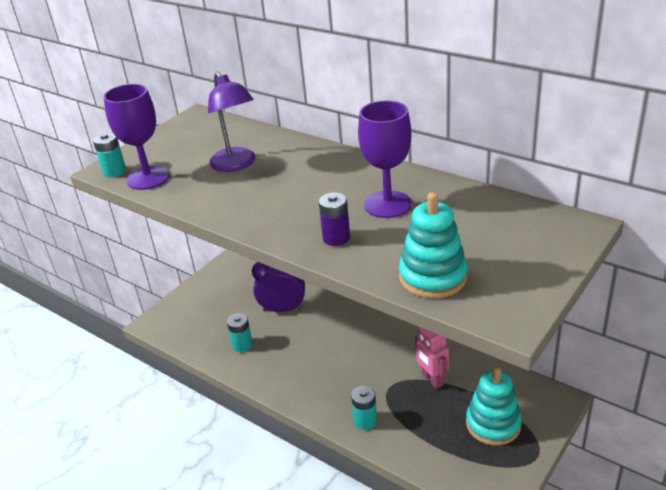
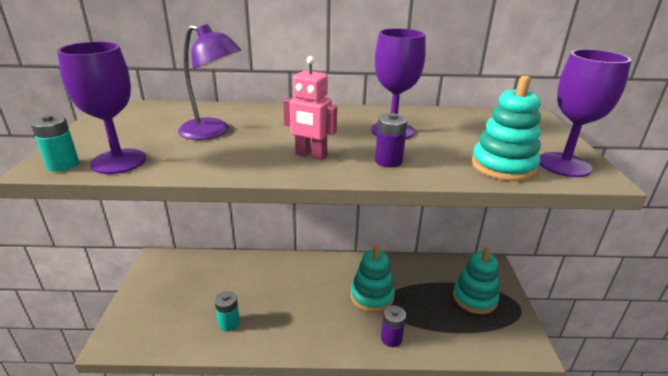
camera: 40 degrees left, 5 degrees down
(282, 309) = (241, 279): purple clock -> none
(365, 421) = (391, 338): turquoise battery -> purple battery
(385, 375) = (372, 296): none -> turquoise stacking toy
(432, 379) = (407, 285): pink robot -> pink robot (311, 155)
(499, 296) = (564, 165): none -> purple goblet

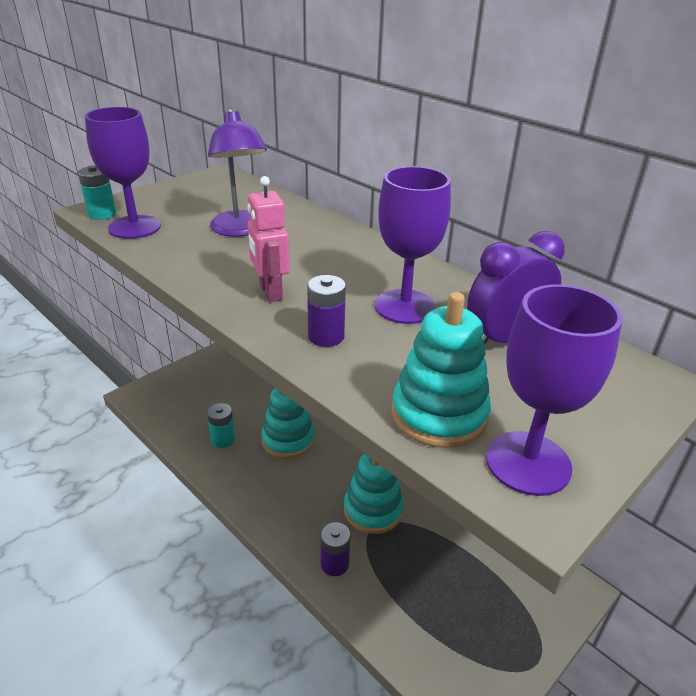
camera: 45 degrees right, 5 degrees up
(458, 124) = (504, 339): none -> purple clock
(474, 298) = (489, 603): turquoise stacking toy -> turquoise stacking toy (288, 440)

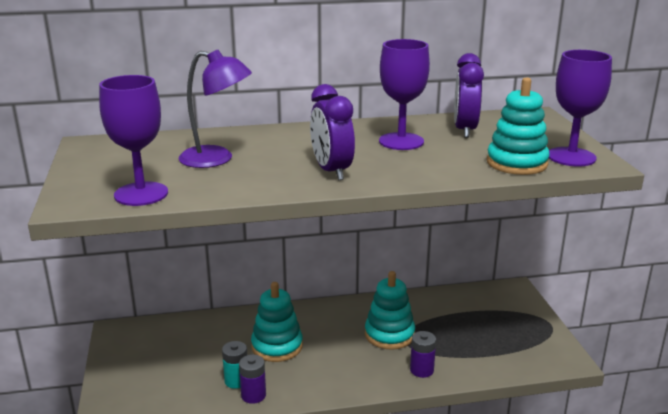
camera: 55 degrees left, 10 degrees down
(102, 214) = (86, 202): turquoise battery -> none
(270, 292) = (331, 171): pink robot -> purple clock
(326, 336) = (409, 169): purple battery -> purple battery (253, 395)

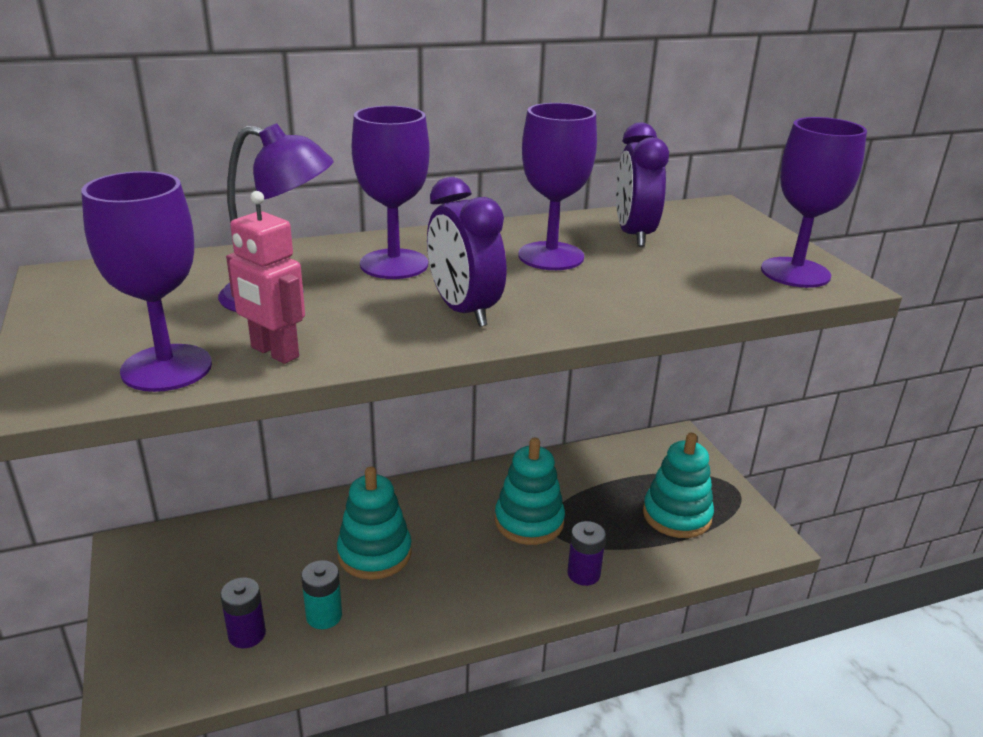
camera: 10 degrees left, 5 degrees up
(206, 189) = (274, 352): none -> pink robot
(253, 395) = (352, 638): purple battery -> purple battery (247, 634)
(294, 143) = (394, 264): none -> purple goblet
(517, 163) = (726, 286): turquoise stacking toy -> turquoise stacking toy (676, 515)

